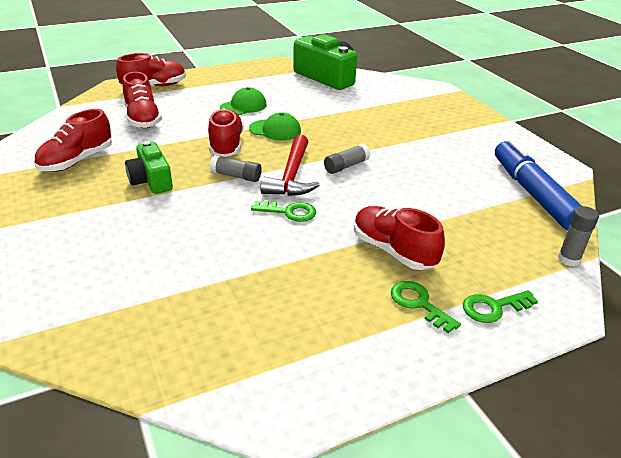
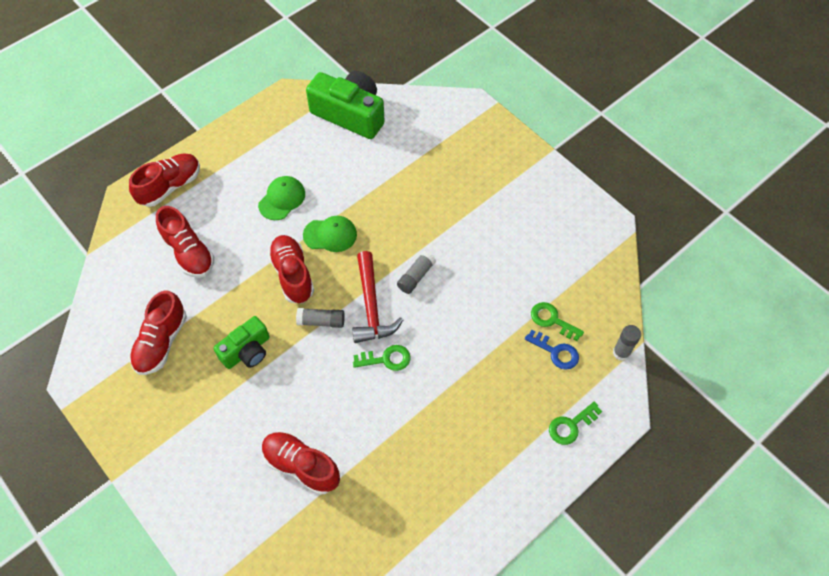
camera: 15 degrees left, 25 degrees up
(151, 180) = (247, 351): green camera -> green camera turned 90 degrees counterclockwise
(393, 251) = (485, 383): red shoe -> red shoe (301, 466)
(419, 304) = (517, 438): green key -> green key (552, 320)
(486, 243) = (555, 352): none -> blue key
(533, 193) = (586, 270): blue marker -> none

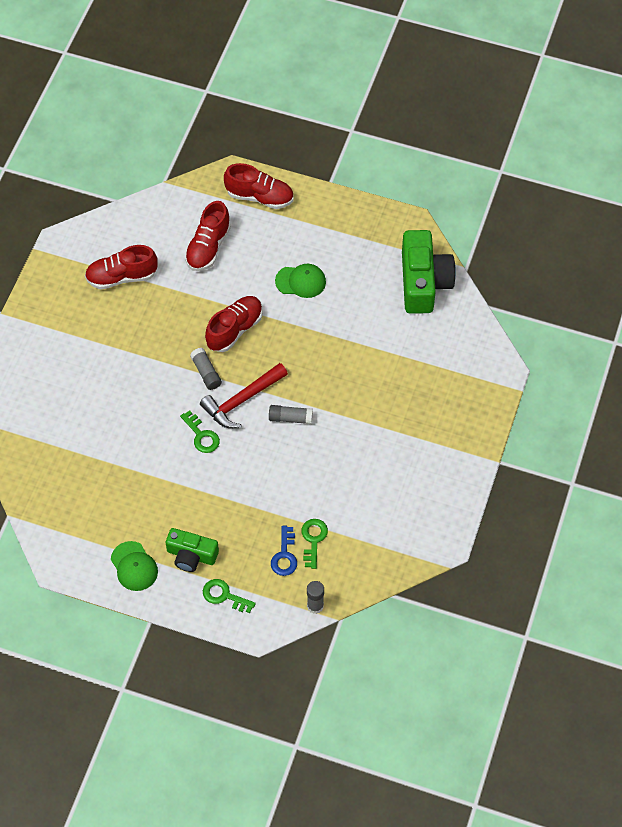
camera: 60 degrees right, 0 degrees up
(247, 351) = (149, 337): green camera -> green camera (191, 555)
(301, 466) = (80, 425): red shoe -> none
(330, 235) = (289, 335): green cap -> green cap (134, 566)

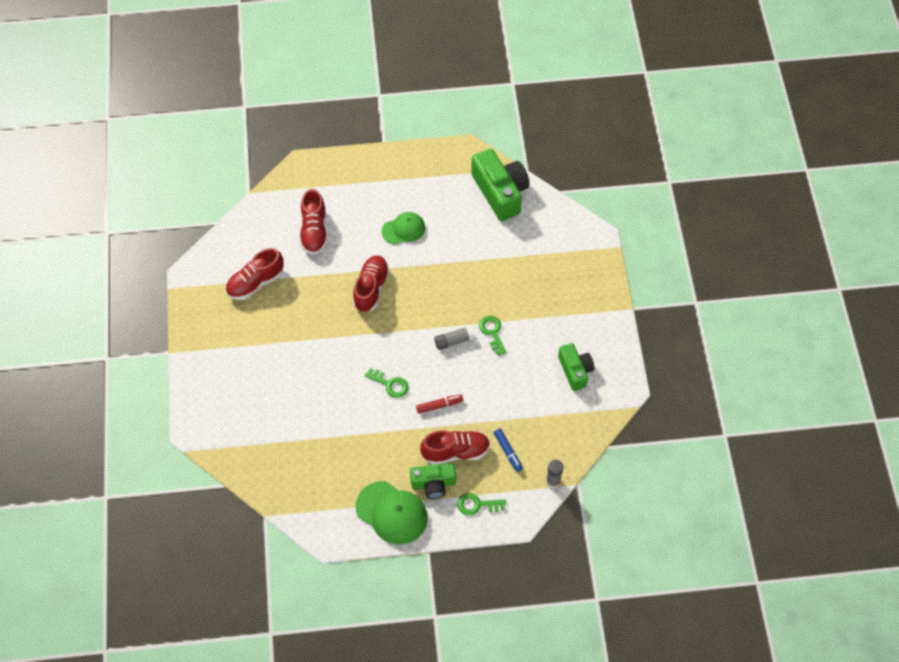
camera: 25 degrees left, 0 degrees up
(134, 566) = (392, 513): green cap -> green cap, size x1.54
(206, 373) = (366, 332): grey glue stick -> none
(240, 478) = (439, 405): none -> red marker
(242, 400) = (407, 343): red hammer -> none
(260, 197) = (334, 175): red shoe -> red shoe (456, 452)
(284, 555) = (508, 452): blue key -> blue marker
(313, 540) = (523, 430): green key -> green key (492, 332)
(401, 501) = (575, 370): none -> green camera

